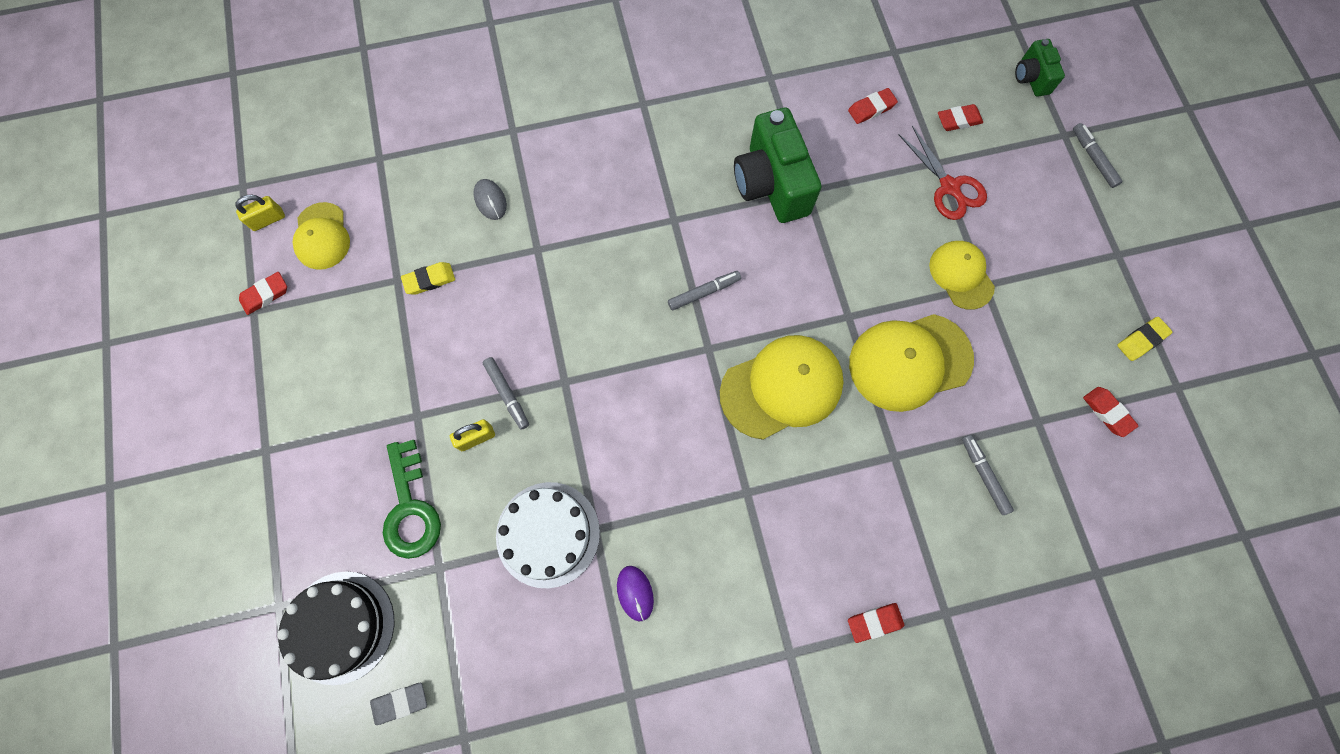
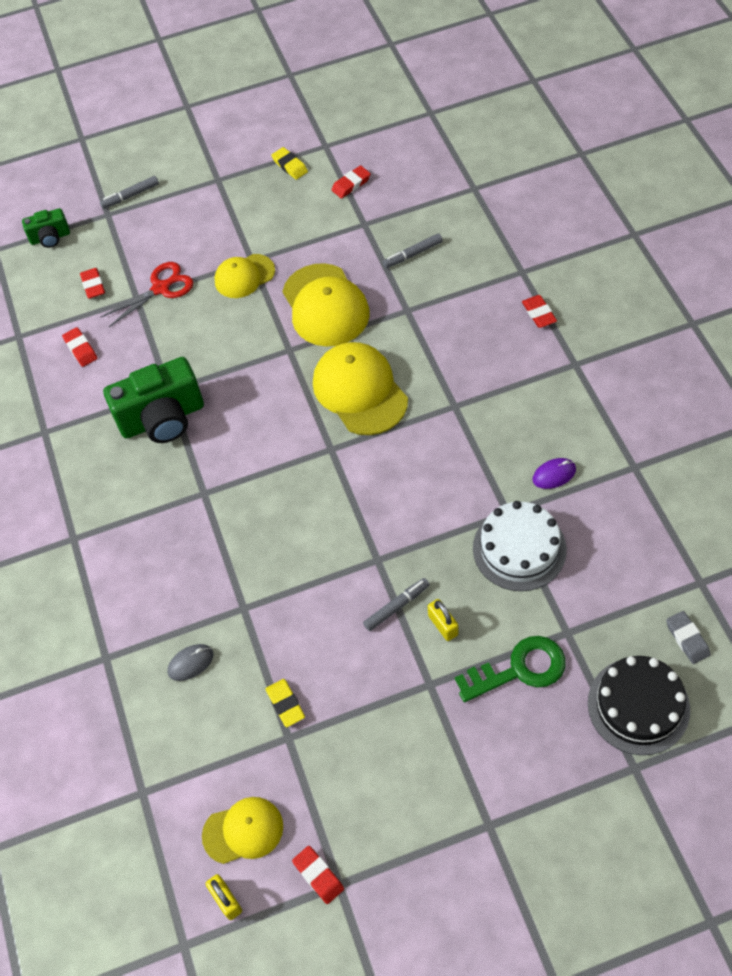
camera: 90 degrees left, 15 degrees down
(704, 292) = (277, 459): grey marker -> none

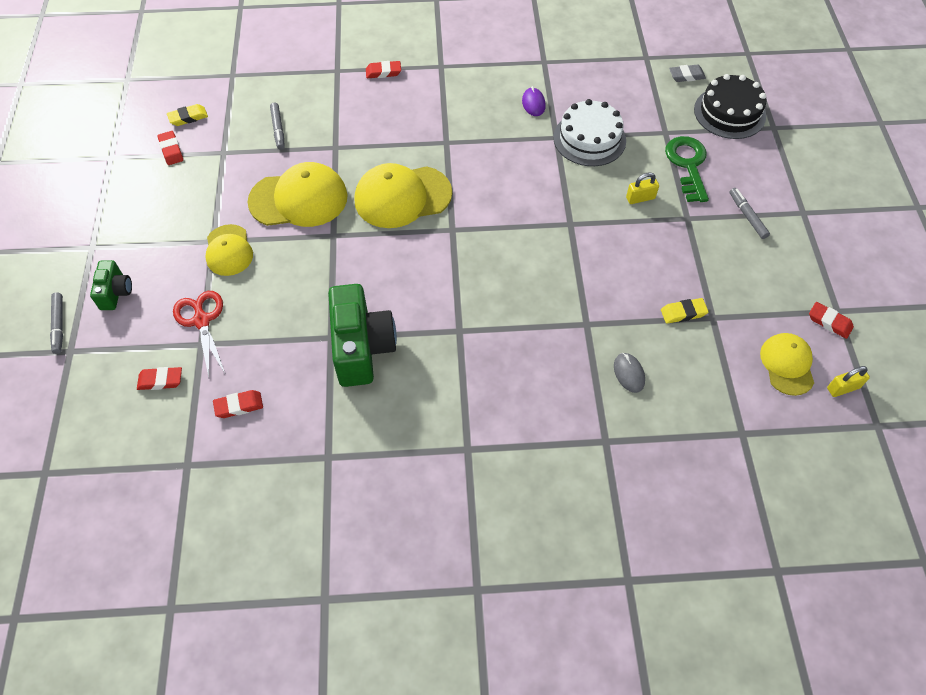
camera: 80 degrees left, 0 degrees up
(50, 238) = (65, 412): green camera -> green camera (116, 292)
(290, 166) = (116, 188): yellow eraser -> yellow eraser (188, 117)
(318, 875) = (829, 322): red eraser -> red eraser turned 60 degrees clockwise
(396, 606) = (616, 222): grey marker -> grey marker (747, 216)

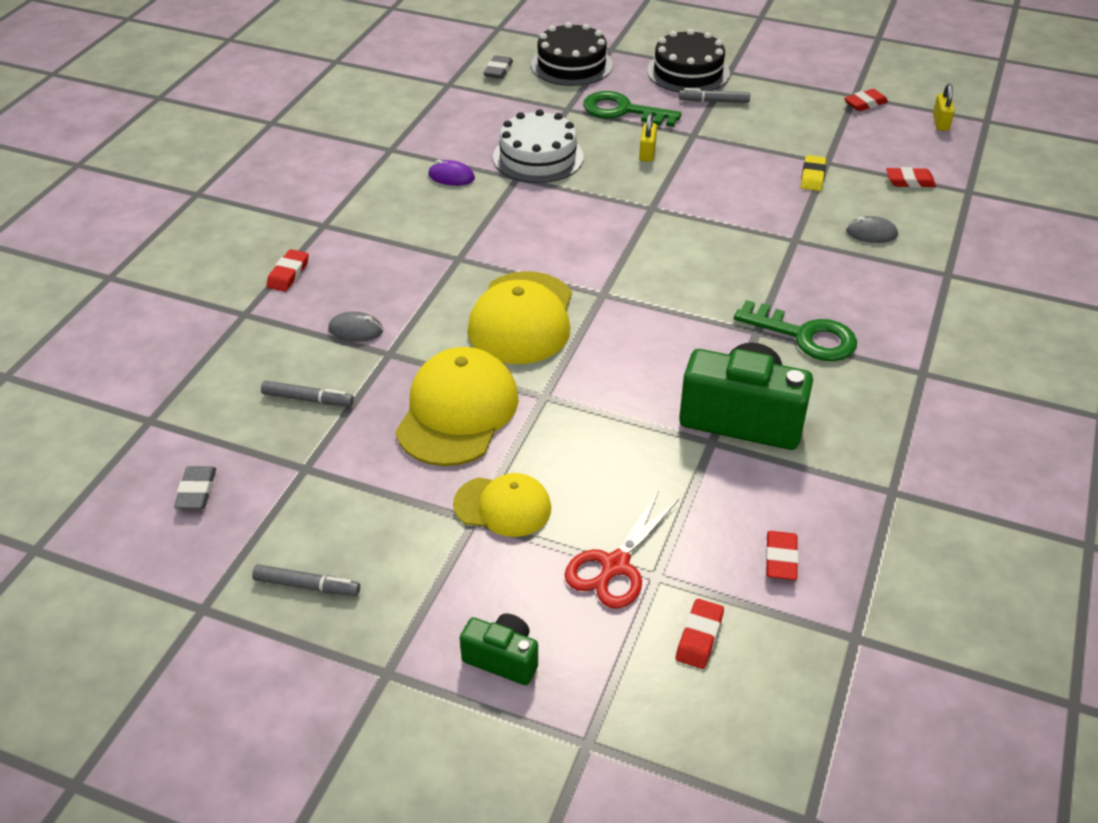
camera: 65 degrees left, 15 degrees down
(59, 325) = (526, 750): grey marker -> grey marker (307, 586)
(171, 150) = (251, 527): red eraser -> red eraser (910, 181)
(188, 117) = (196, 491): yellow eraser -> grey eraser
(202, 321) = (615, 565): red scissors -> red scissors turned 60 degrees counterclockwise
(348, 124) = (356, 330): none -> grey mouse
(470, 361) = (804, 336): none -> green key
(779, 186) = (688, 72): none -> black cake
(787, 364) = (902, 141): yellow cap -> none

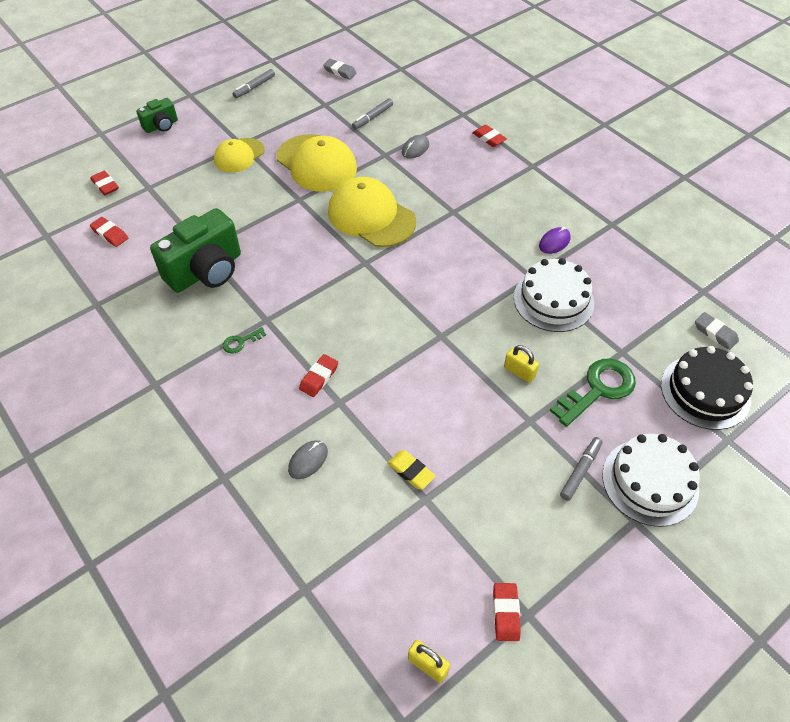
camera: 120 degrees right, 10 degrees up
(615, 565) = (168, 177): red scissors -> none
(688, 72) = (650, 482): black cake -> white cake
(804, 336) = (241, 342): green key -> green key, size x0.47
(910, 181) = (352, 548): red eraser -> red eraser (319, 377)

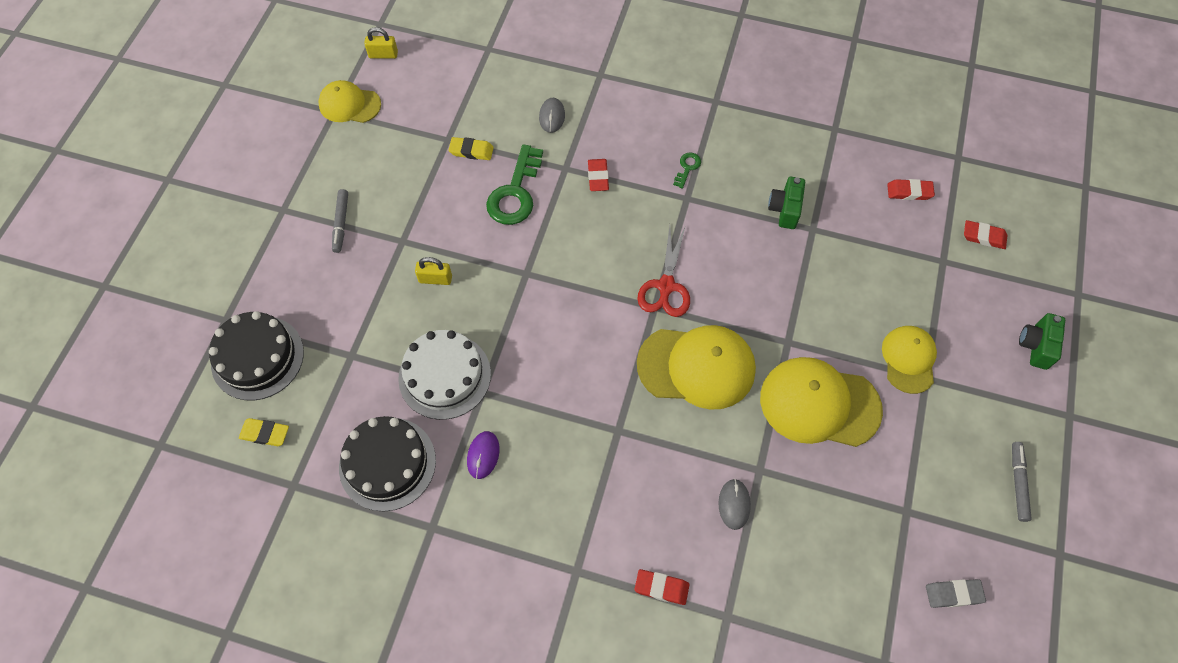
camera: 145 degrees right, 10 degrees up
(206, 271) = (785, 209): green camera -> green camera, size x0.52
(344, 270) = (666, 286): none -> red scissors
(372, 117) = (829, 527): grey marker -> none
(505, 613) = (349, 104): red eraser -> yellow cap
(598, 389) = (357, 303): green key -> green key (515, 193)
(626, 270) = (387, 463): none -> black cake
(650, 482) = (281, 246): white cake -> none
(715, 333) = (265, 433): grey eraser -> yellow eraser

